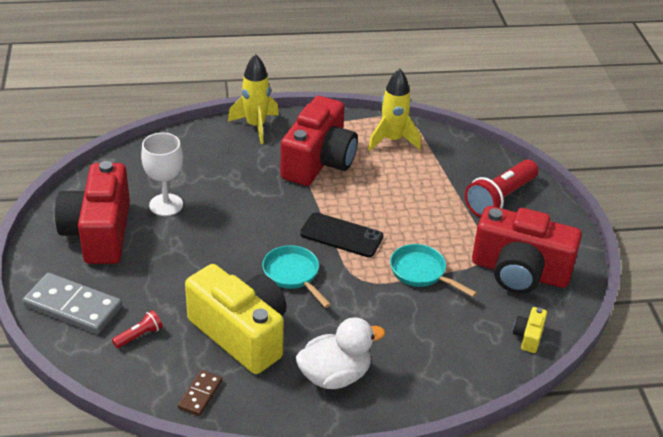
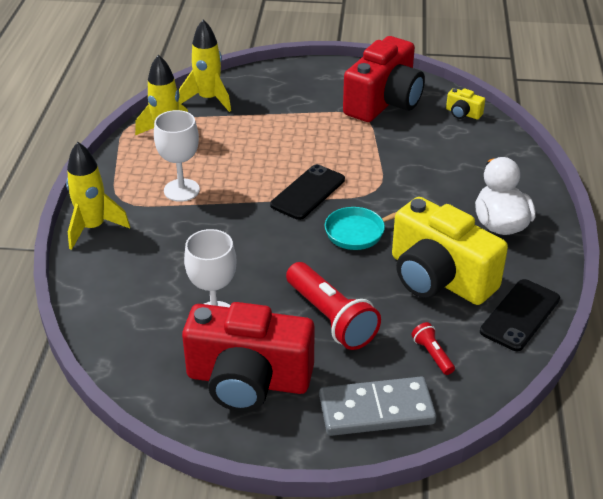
camera: 75 degrees left, 0 degrees up
(73, 306) = (376, 410): grey domino -> grey domino turned 45 degrees clockwise
(200, 394) = (520, 315): brown domino -> black phone
(241, 334) = (439, 277): yellow camera -> yellow camera turned 105 degrees counterclockwise
(319, 161) = (181, 190): red camera -> white goblet
(421, 272) = (373, 153): turquoise pan -> none
(463, 154) = (208, 99): none -> yellow rocket
(500, 198) = (283, 92): red flashlight -> red flashlight (331, 318)

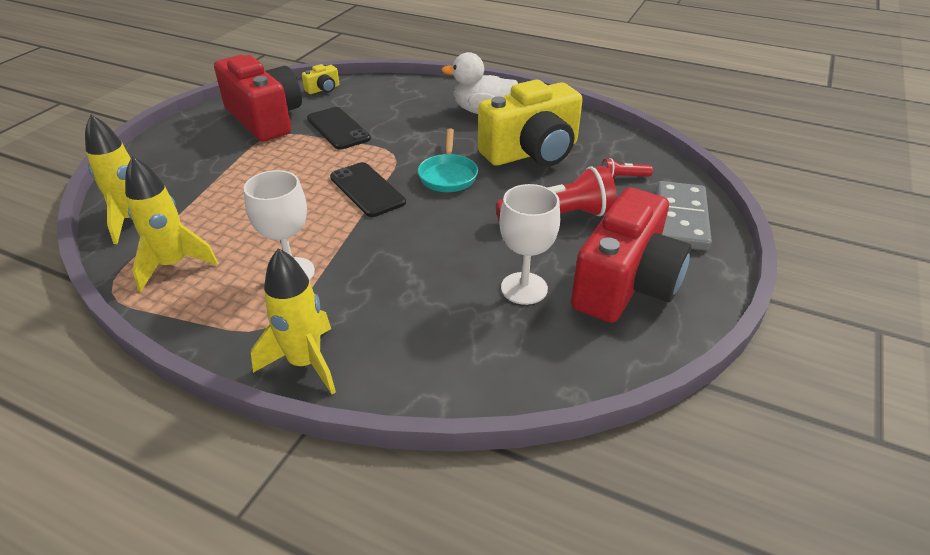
camera: 70 degrees left, 0 degrees up
(520, 315) = (592, 130): black phone -> black phone (338, 129)

